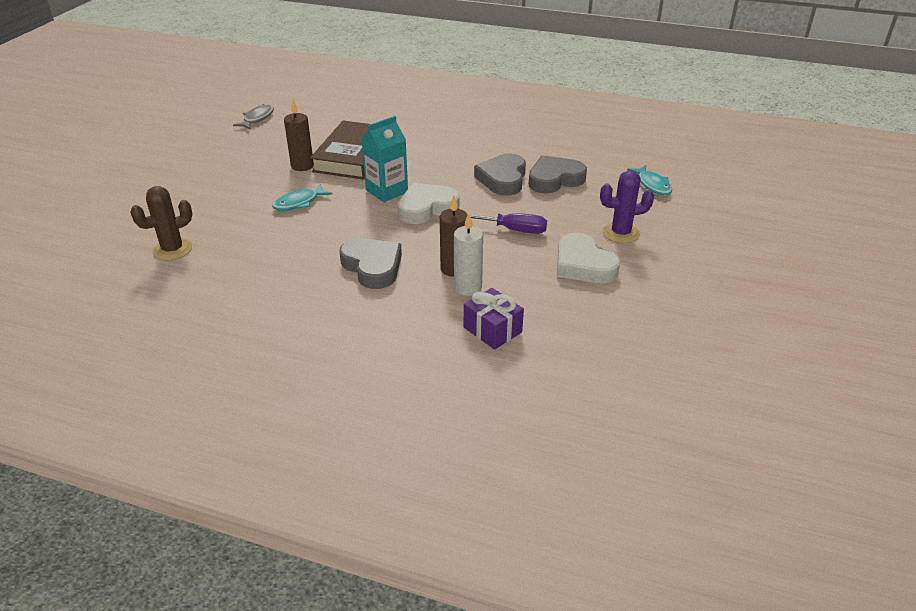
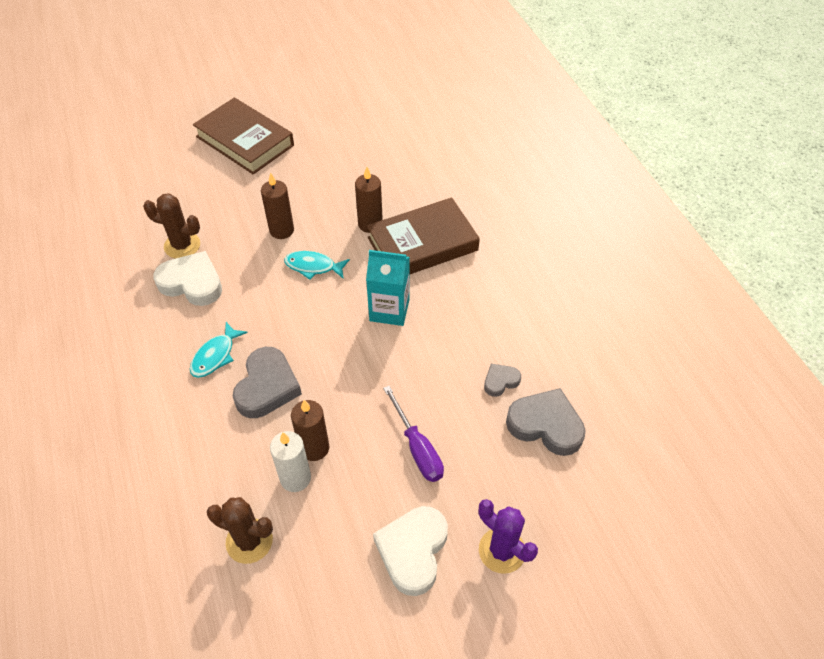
camera: 50 degrees right, 15 degrees up
(123, 179) = (245, 141): none -> brown book
(242, 201) = (281, 230): none -> brown candle
(257, 118) = (412, 137): grey fish -> none
(426, 208) = (390, 358): white heart -> white heart (192, 283)
(492, 330) = (249, 541): purple gift -> brown cactus
(502, 179) = (500, 381): grey heart -> grey heart, size x0.53
(652, 185) = (631, 523): turquoise fish -> turquoise fish (215, 356)

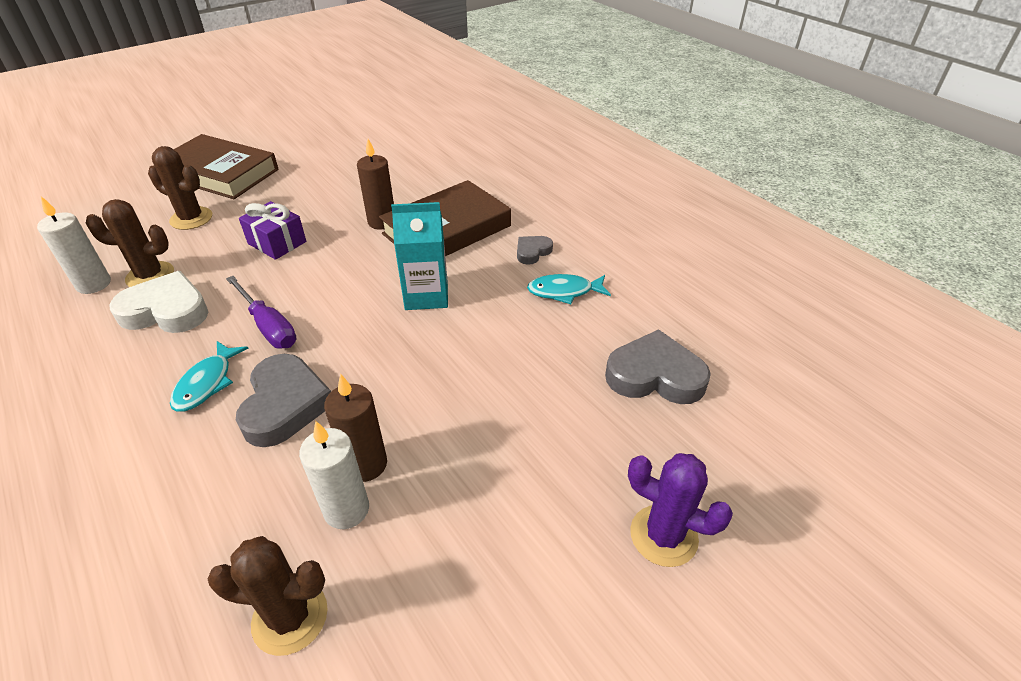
camera: 15 degrees left, 10 degrees down
(141, 245) = (94, 284): none -> white candle
(217, 190) = (191, 218): none -> brown cactus
(281, 230) = (277, 243): brown candle -> purple gift
(313, 267) = (323, 270): turquoise fish -> turquoise fish (564, 291)
(413, 551) = (542, 568): white heart -> none
(417, 448) = (506, 434): purple screwdriver -> purple screwdriver (268, 326)
(500, 381) = (583, 341): grey heart -> grey heart (532, 252)

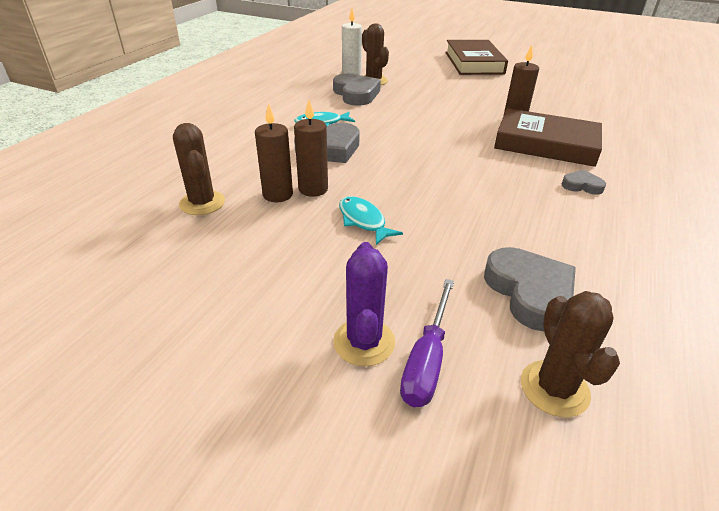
camera: 60 degrees right, 5 degrees down
(166, 311) = (356, 94): white heart -> grey heart
(191, 218) = (427, 72): brown cactus -> brown cactus (554, 388)
(268, 326) = (378, 122): purple screwdriver -> purple screwdriver (427, 360)
(277, 243) = (444, 98): purple gift -> none
(346, 509) = (278, 195): white candle -> brown candle
(426, 295) = (471, 159): turquoise carton -> none
(564, 291) = (560, 214): turquoise fish -> turquoise fish (363, 221)

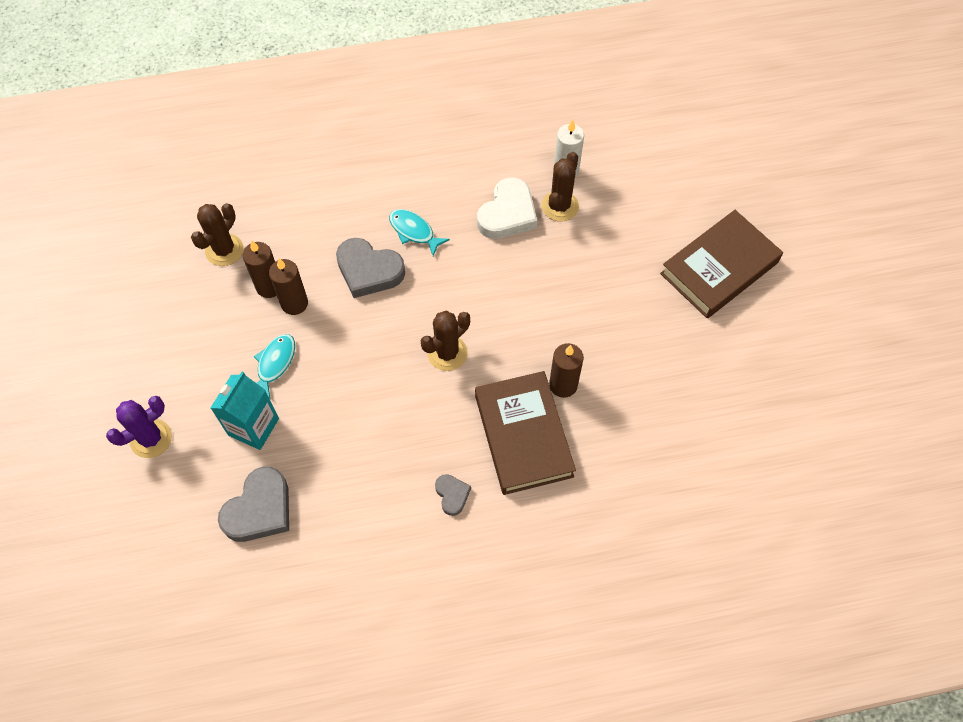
camera: 55 degrees right, 25 degrees up
(356, 94) = (507, 214): grey heart -> white heart
(422, 259) = (253, 427): none -> turquoise carton
(427, 360) = (157, 479): purple screwdriver -> none
(554, 388) = (175, 554): brown cactus -> brown cactus (447, 353)

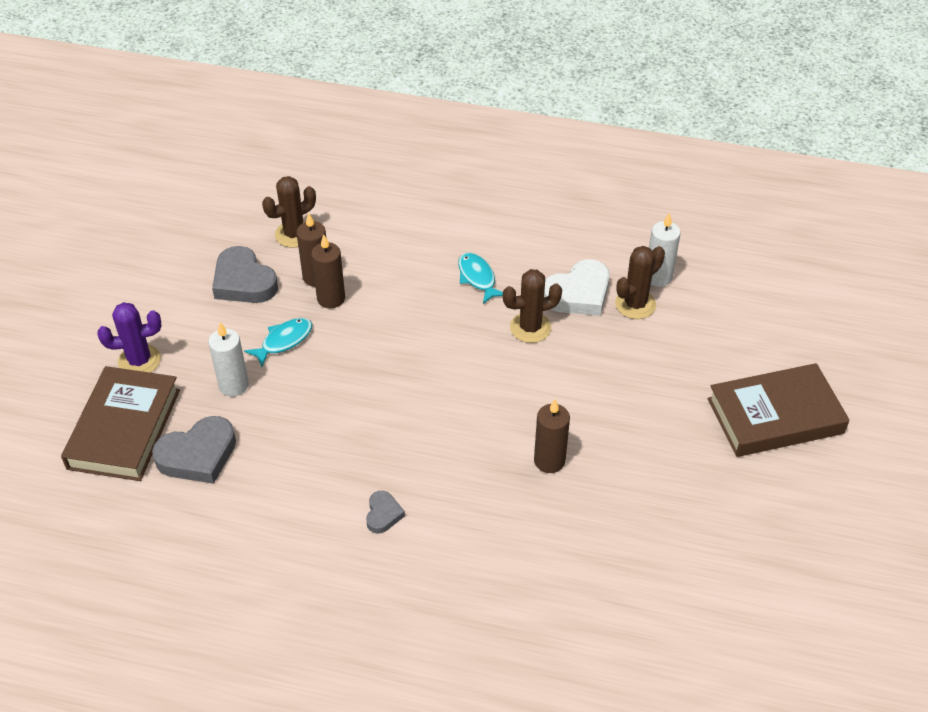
camera: 25 degrees right, 15 degrees down
(253, 427) = (234, 385): turquoise carton -> white candle
(369, 271) = (415, 296): grey heart -> grey heart (244, 281)
(447, 353) = (450, 391): brown cactus -> brown cactus (530, 328)
(523, 435) = (483, 490): brown book -> brown book (124, 429)

